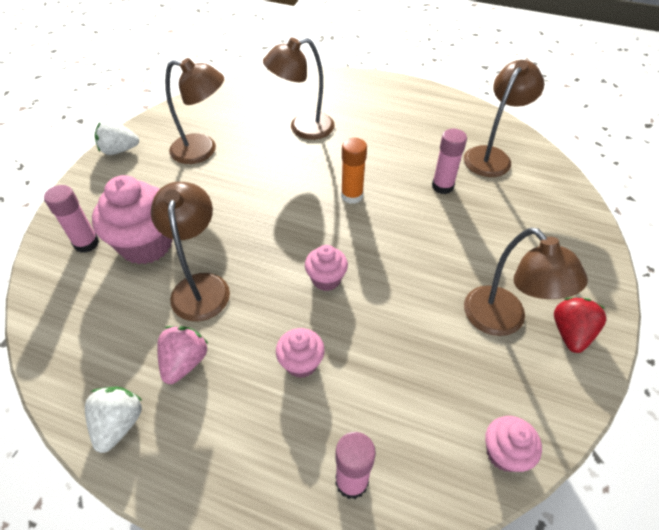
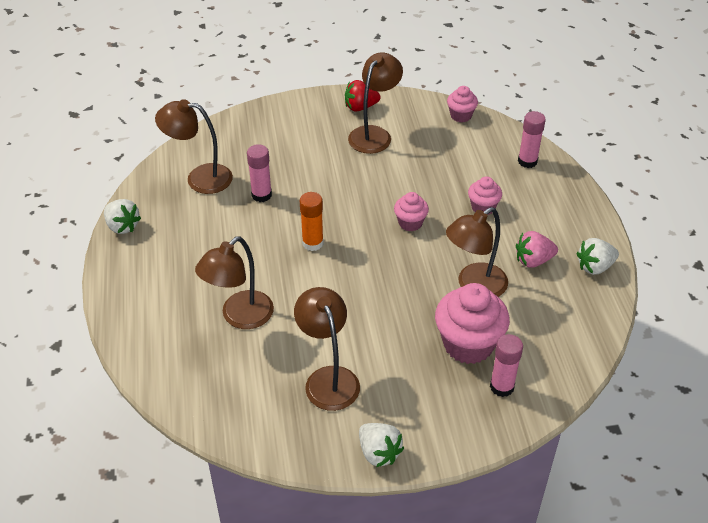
camera: 120 degrees left, 5 degrees down
(303, 128) = (240, 317): brown lamp -> brown lamp turned 90 degrees clockwise
(450, 100) = (122, 226): none -> white strawberry

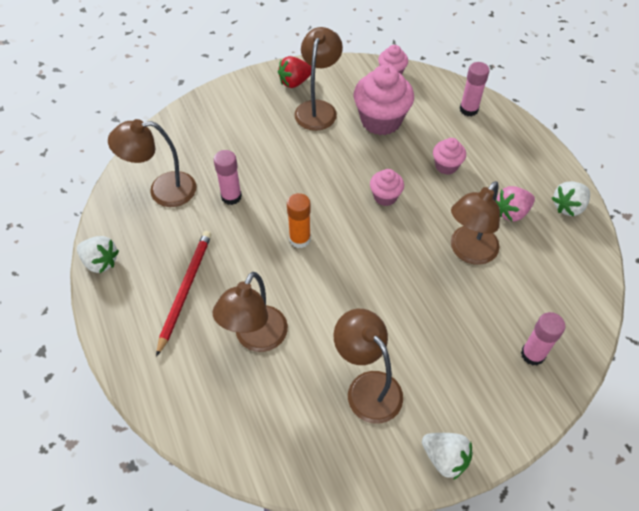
camera: 15 degrees left, 10 degrees up
(190, 264) = (185, 290): none -> red pencil
(468, 344) = (485, 316): pink cupcake -> pink cupcake (381, 120)

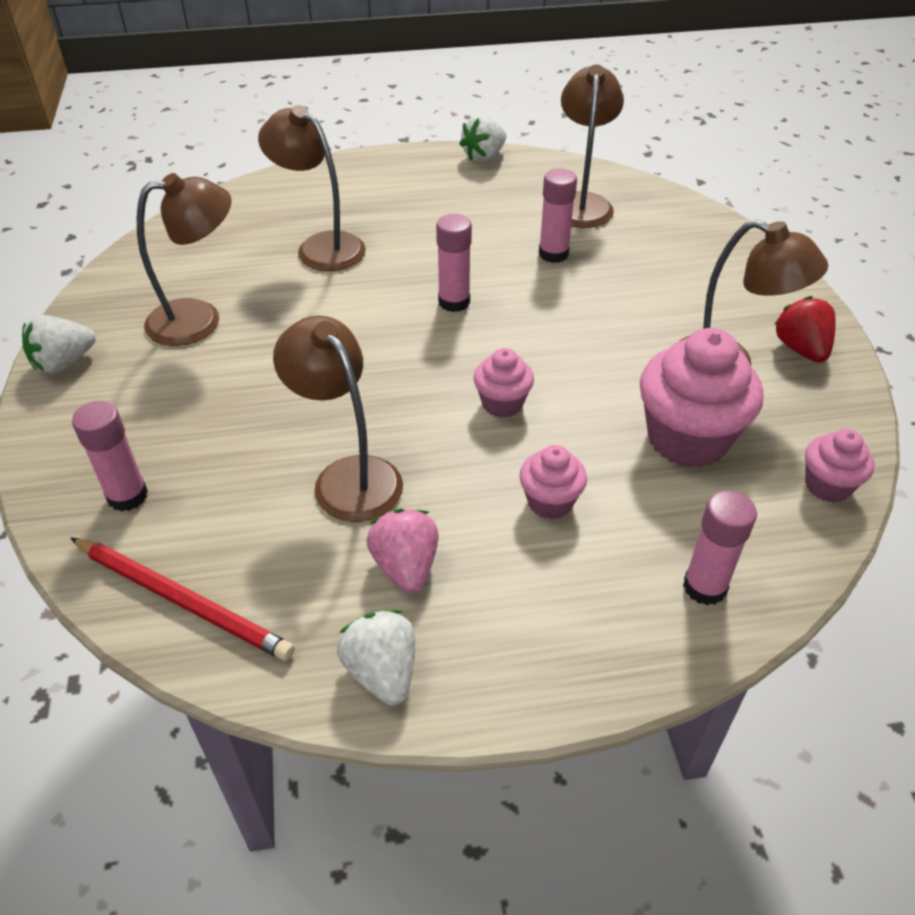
camera: 105 degrees right, 10 degrees down
(185, 290) = (416, 206): red pencil -> red pencil (182, 600)
(300, 239) = (454, 302): orange glue stick -> pink glue stick

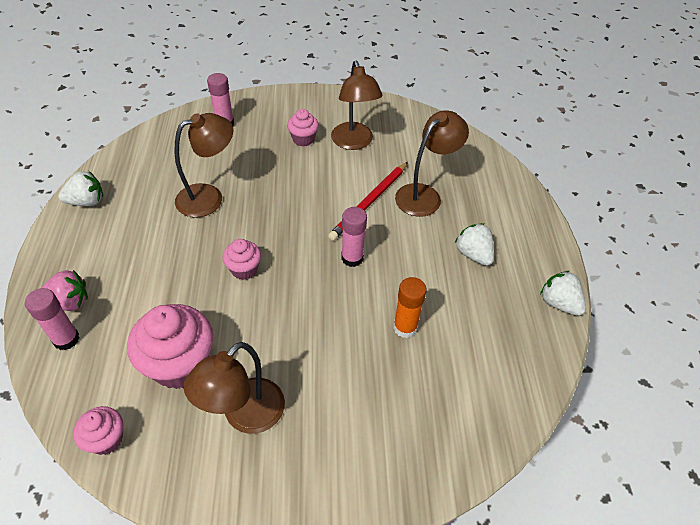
camera: 95 degrees right, 5 degrees up
(64, 363) = (326, 98): white strawberry -> white strawberry (473, 254)
(182, 600) = (156, 142): red pencil -> red pencil (369, 202)
(406, 567) = (140, 214): pink strawberry -> pink strawberry (69, 302)
(550, 502) = (157, 279): pink cupcake -> pink cupcake (303, 139)
(553, 254) = (405, 327): pink glue stick -> orange glue stick
(581, 203) = (482, 364): brown lamp -> none
(801, 349) = (249, 481): red strawberry -> none

